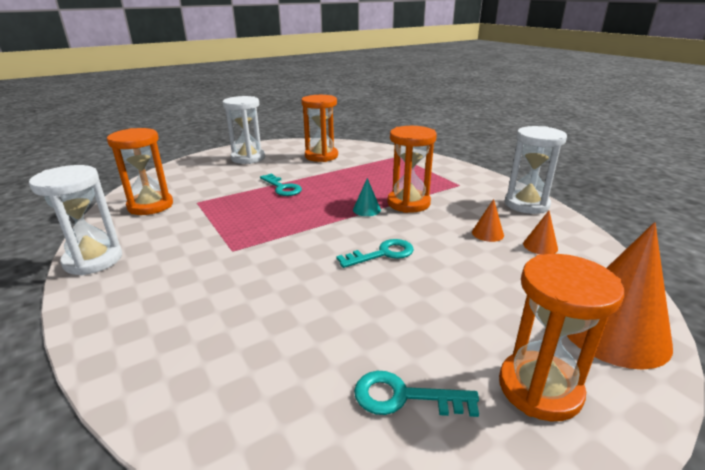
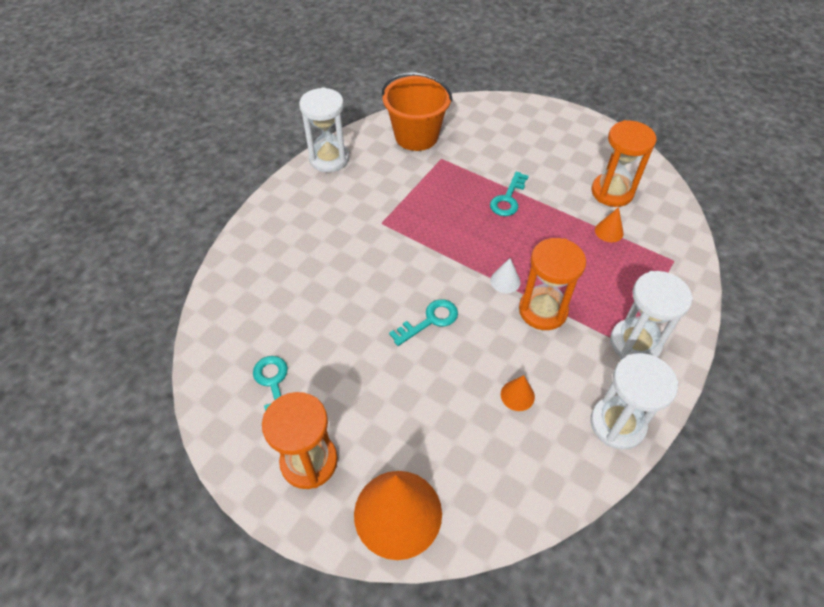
camera: 65 degrees right, 25 degrees up
(150, 206) = (416, 136): orange hourglass -> orange bucket
(248, 158) = (557, 139): white hourglass -> white hourglass (635, 343)
(366, 210) = (505, 281): turquoise cone -> white cone
(382, 254) = (429, 321): turquoise key -> turquoise key turned 75 degrees counterclockwise
(540, 246) = (518, 447): orange cone -> orange cone (609, 231)

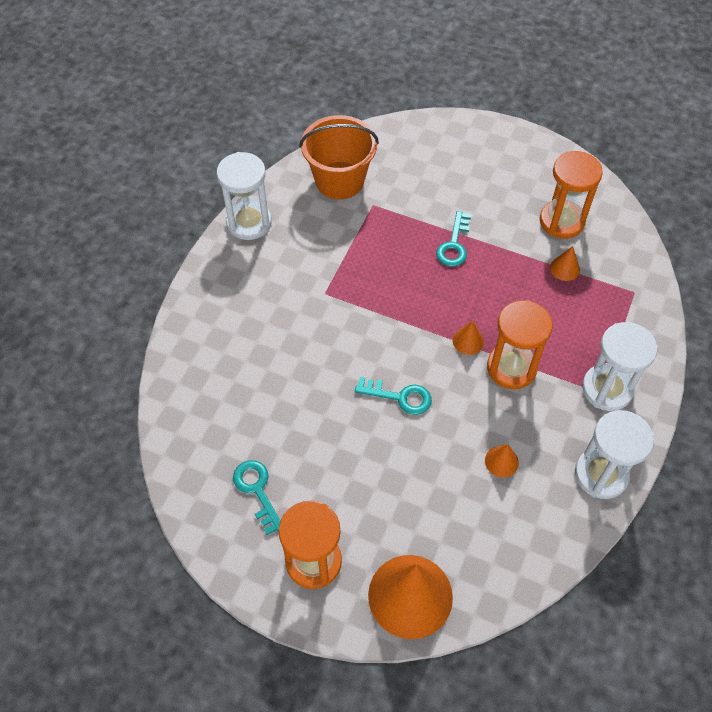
camera: 10 degrees left, 5 degrees up
(429, 321) = (399, 397): turquoise key -> turquoise key turned 60 degrees clockwise
(505, 281) = (468, 341): white cone -> orange cone

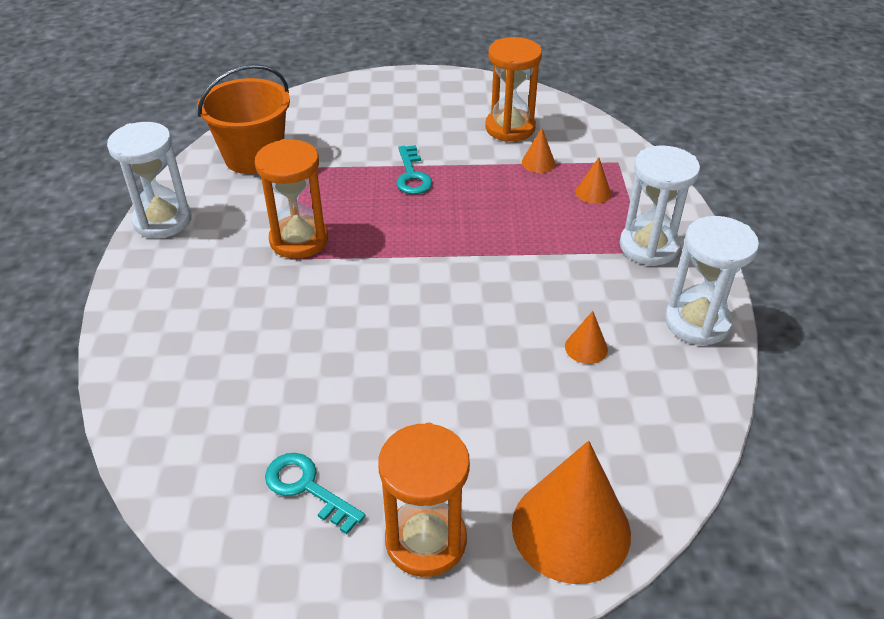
camera: 25 degrees left, 15 degrees down
(399, 397) = (433, 326): turquoise key -> none
(468, 341) = (478, 251): orange cone -> orange cone (593, 192)
(511, 368) = (540, 260): orange hourglass -> orange hourglass (299, 240)

